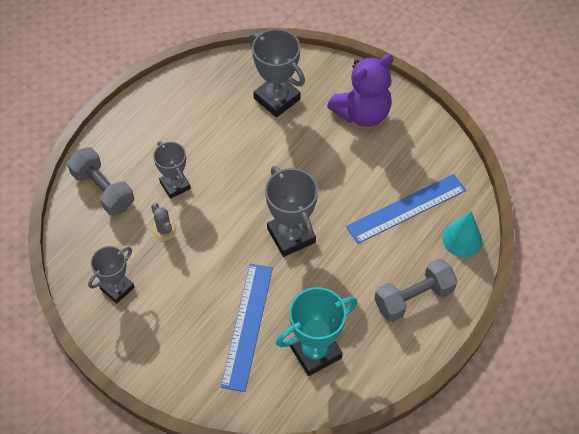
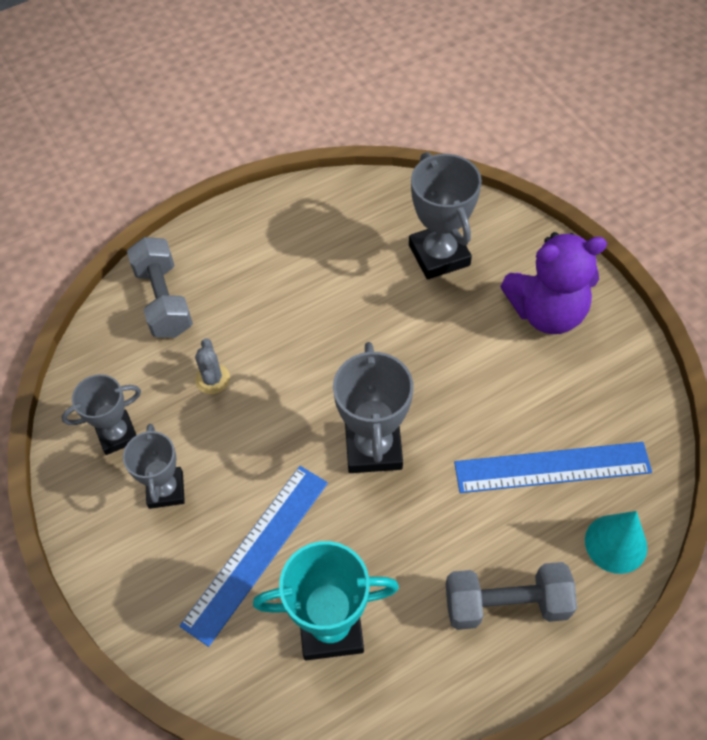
camera: 25 degrees right, 0 degrees up
(175, 185) = (254, 325): grey trophy -> grey trophy (166, 490)

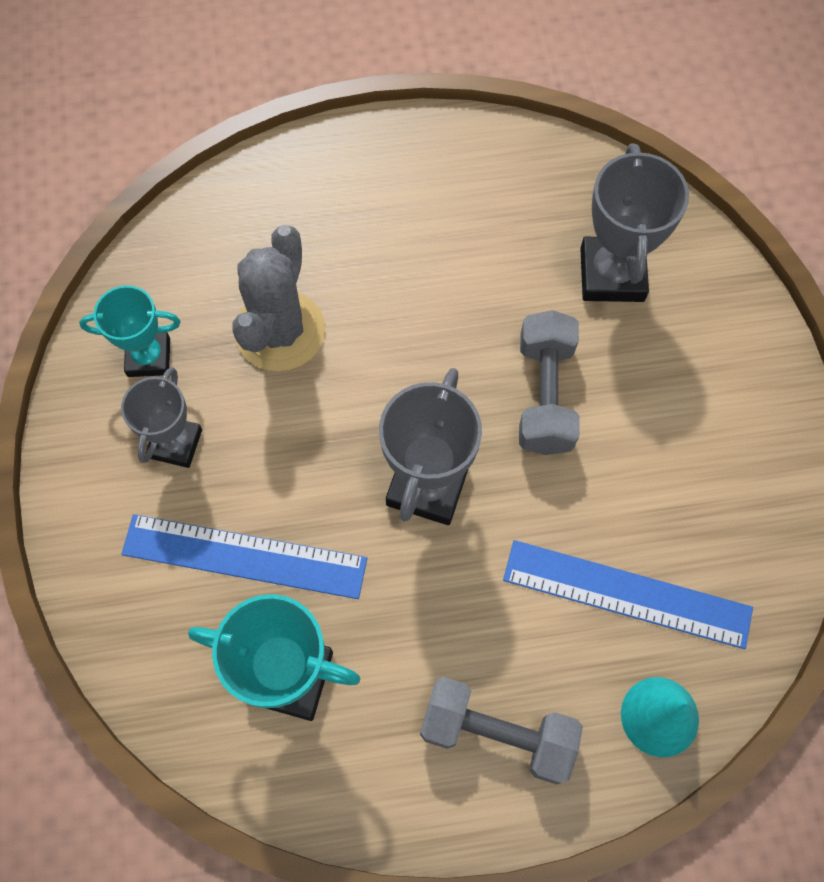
camera: 20 degrees right, 10 degrees up
(117, 434) = (149, 357): grey trophy -> turquoise trophy
(164, 300) = (265, 213): grey dumbbell -> grey dumbbell (545, 395)
(212, 379) = (280, 331): grey cactus -> grey cactus, size x2.09
(256, 552) = (244, 556): blue ruler -> blue ruler turned 45 degrees clockwise
(547, 312) = (711, 397): purple teddy bear -> none

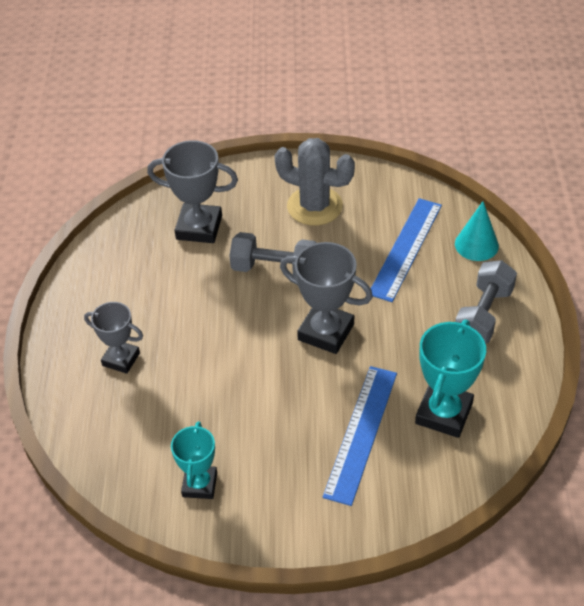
camera: 80 degrees left, 20 degrees down
(175, 444) = (272, 470): grey trophy -> grey trophy (121, 359)
(280, 331) = (197, 403): grey cactus -> grey cactus (314, 206)

